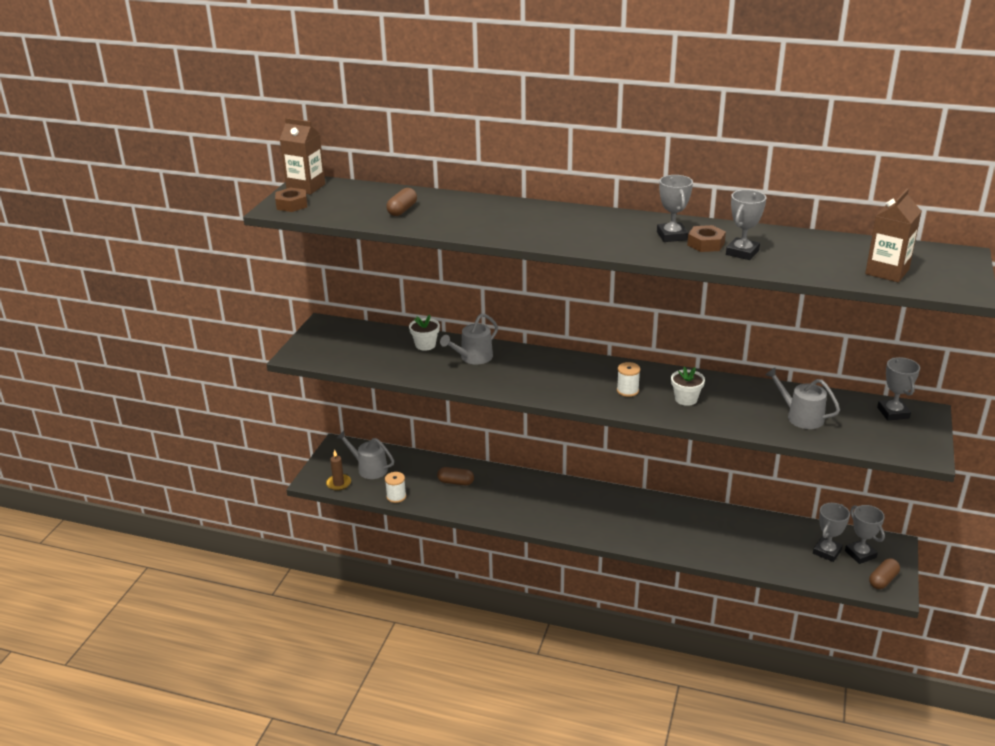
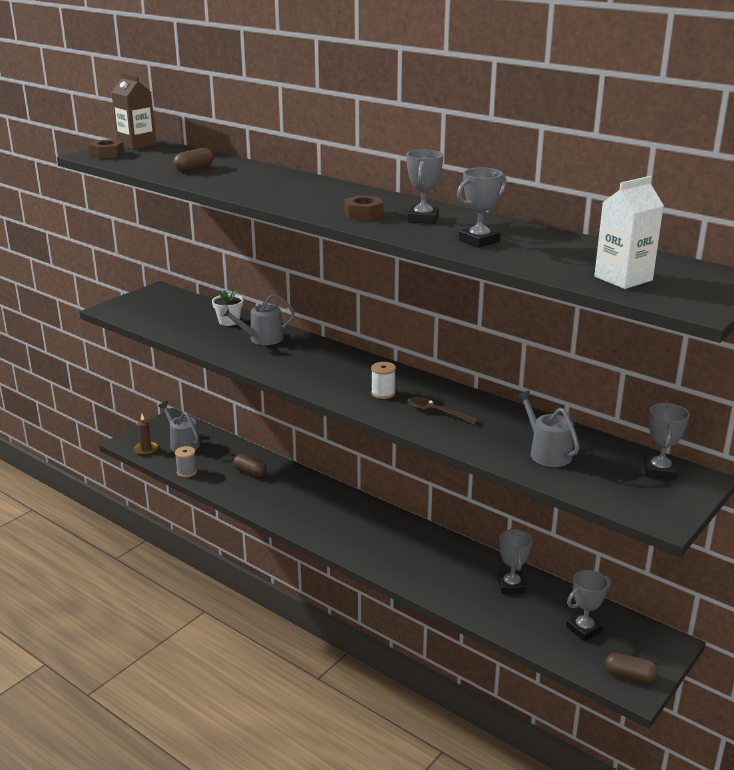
camera: 20 degrees right, 5 degrees down
(396, 496) = (187, 472): white spool -> grey spool
(686, 399) = (436, 412): white flower pot -> brown spoon
(705, 244) = (449, 229): brown nut -> brown nut (363, 214)
(860, 554) = (622, 642): grey trophy -> grey trophy (511, 585)
(883, 580) = (629, 675): brown capsule -> brown capsule turned 45 degrees clockwise
(887, 272) = (623, 278): brown carton -> white carton

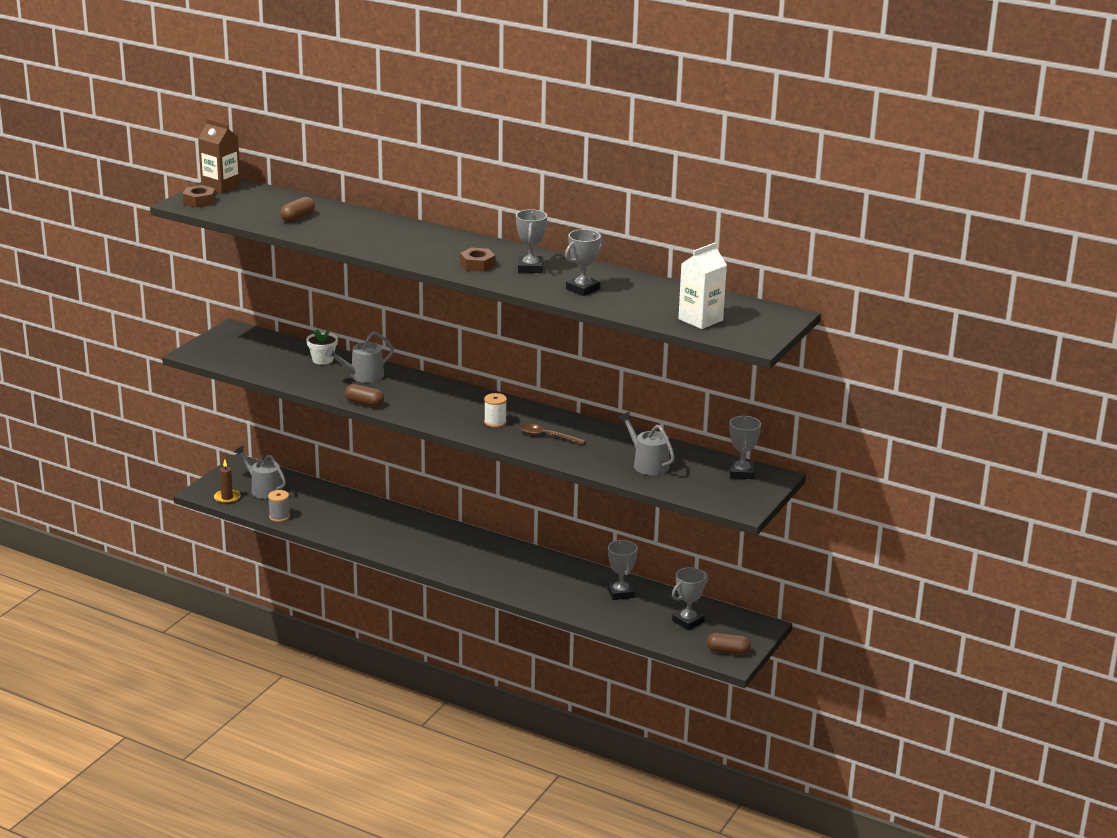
camera: 10 degrees left, 0 degrees up
(250, 472) = (345, 513): brown capsule -> brown capsule (364, 403)

